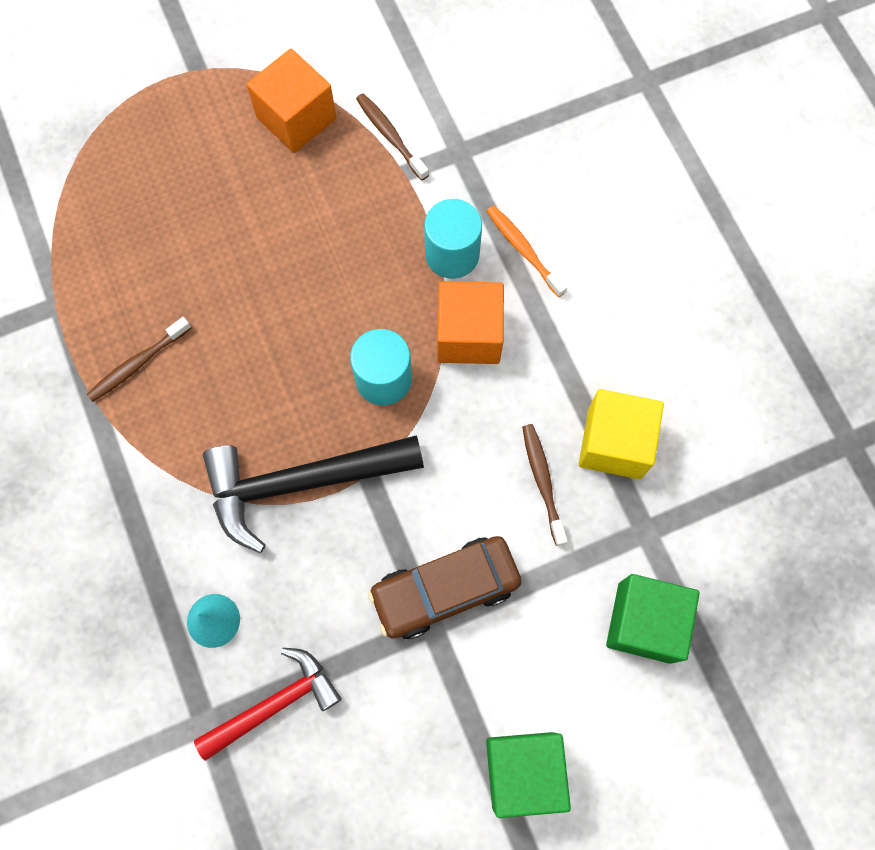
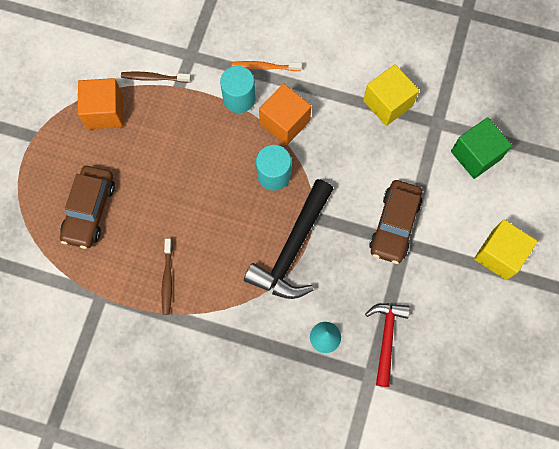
camera: 50 degrees left, 0 degrees up
(155, 205) = (90, 210): none -> brown car
(523, 771) = (499, 254): green cube -> yellow cube
(543, 482) = (380, 146): brown toothbrush -> none

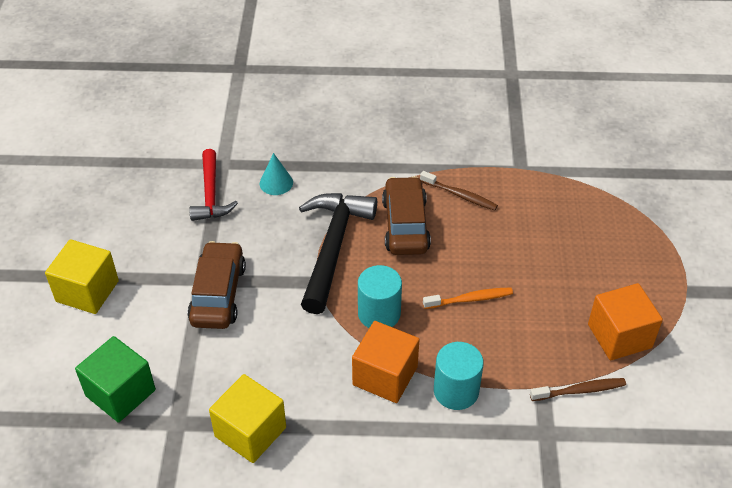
camera: 165 degrees right, 25 degrees down
(90, 210) = (575, 234): brown car -> brown car (405, 225)
(167, 279) = (459, 195): brown toothbrush -> brown toothbrush turned 135 degrees clockwise
(265, 67) = (436, 440): orange toothbrush -> orange toothbrush (469, 299)

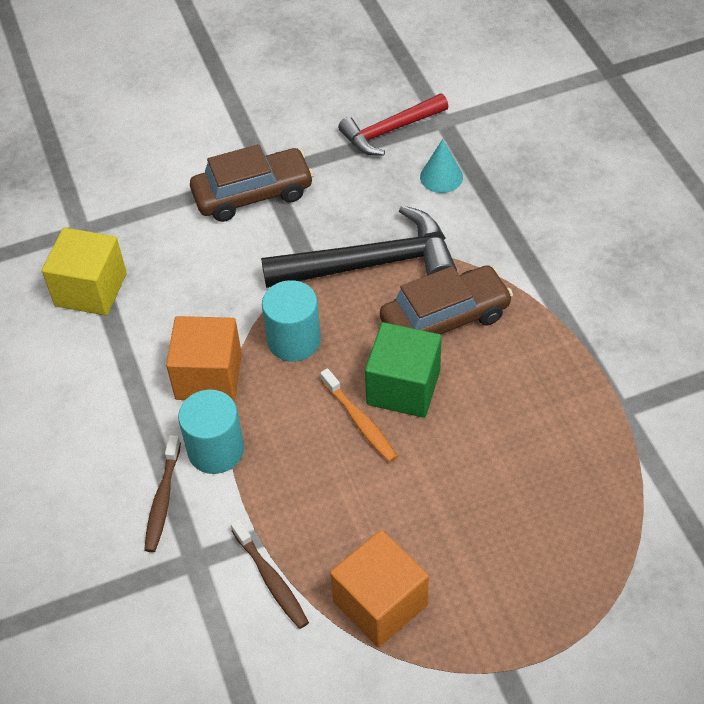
camera: 70 degrees right, 5 degrees up
(87, 291) = (207, 97): yellow cube -> none
(120, 393) = (97, 174): green cube -> green cube (403, 387)
(459, 195) = (529, 356): brown toothbrush -> brown toothbrush (163, 499)

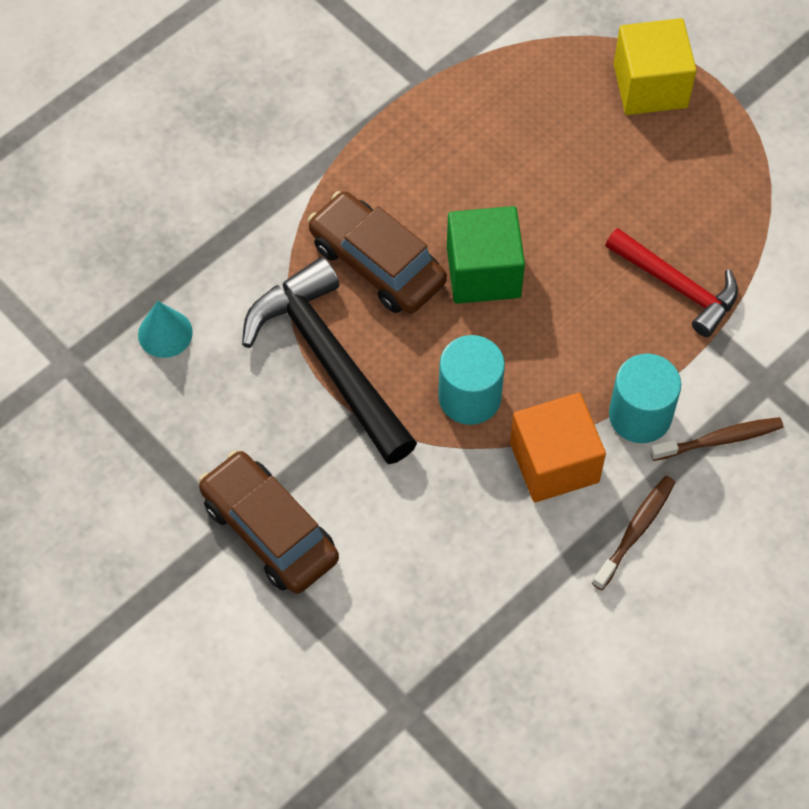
camera: 115 degrees left, 10 degrees up
(91, 289) = (492, 648): yellow cube -> yellow cube (650, 86)
(270, 579) = (751, 308): brown toothbrush -> brown toothbrush (635, 531)
(359, 421) = (542, 297): orange toothbrush -> none
(380, 603) = (728, 212): orange cube -> none
(389, 131) = (105, 415): red hammer -> red hammer (677, 286)

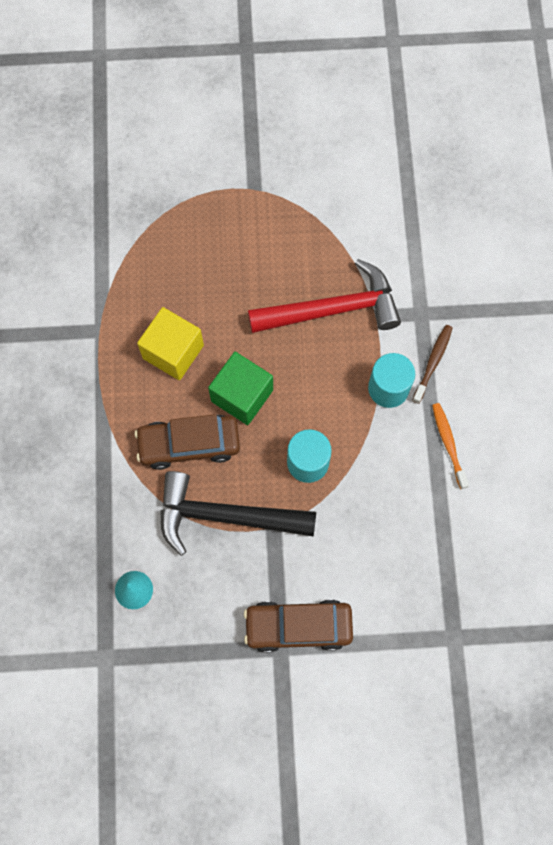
camera: 50 degrees left, 10 degrees up
(554, 462) = (379, 451): orange cube -> none
(635, 531) = (448, 444): brown toothbrush -> orange toothbrush
(650, 86) = (207, 223): yellow cube -> yellow cube (173, 352)
(677, 286) = (333, 309): red hammer -> red hammer, size x1.57

